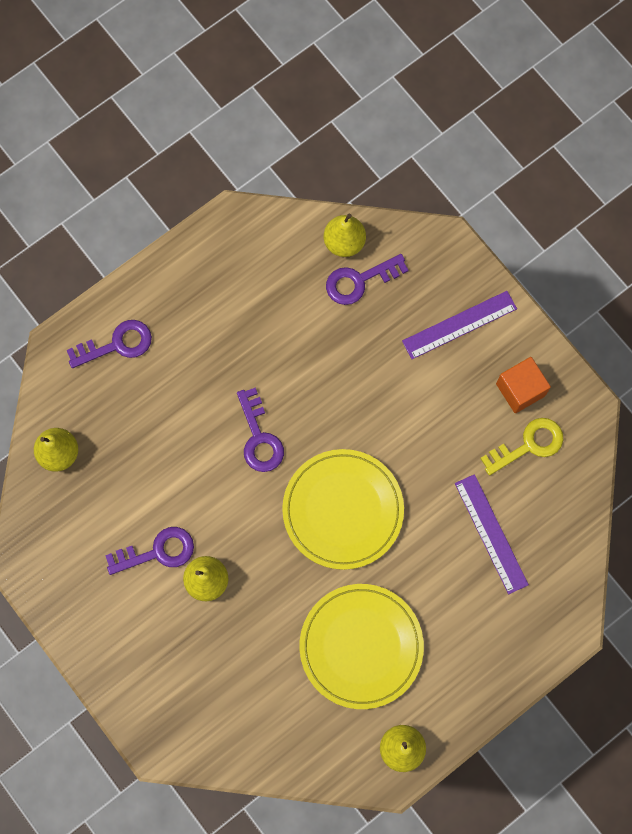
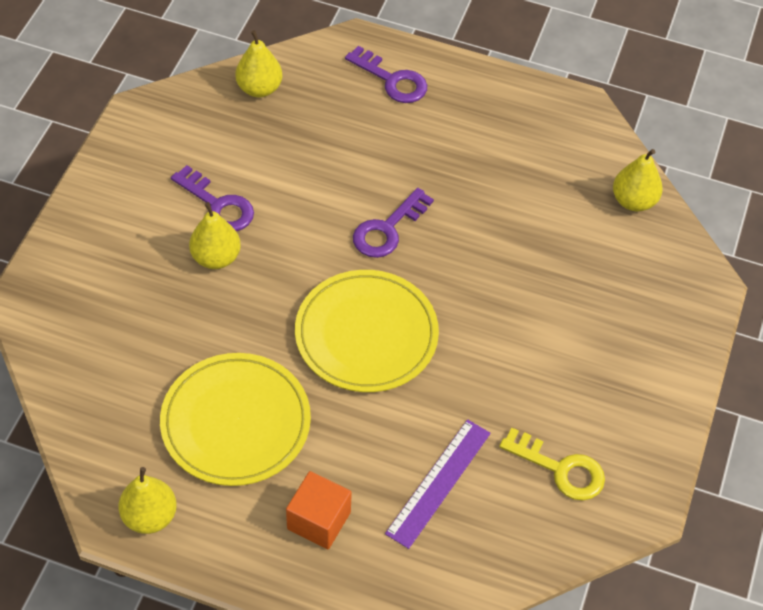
camera: 55 degrees right, 20 degrees down
(359, 281) = (607, 232): purple key -> none
(459, 324) = (635, 339): purple ruler -> none
(520, 389) = (613, 430): orange cube -> orange cube (319, 520)

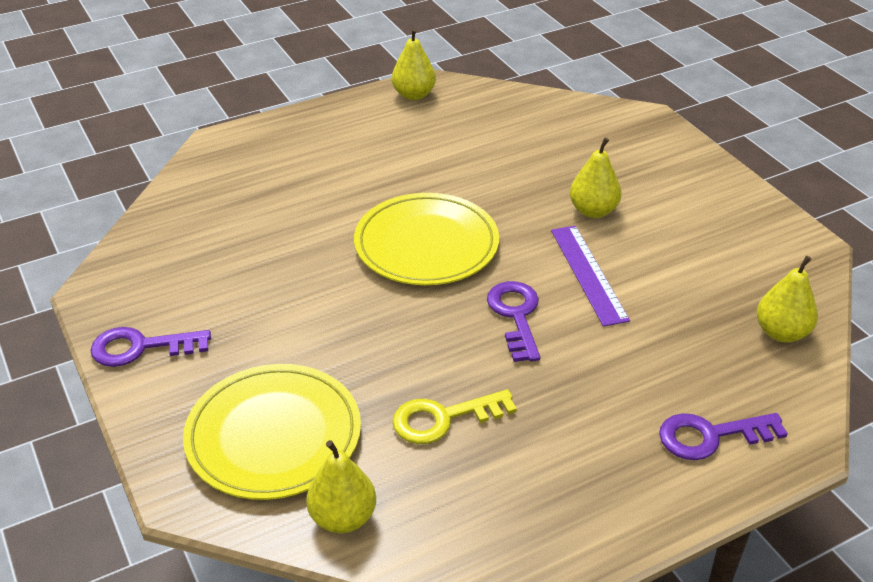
camera: 135 degrees right, 15 degrees down
(218, 205) = (649, 237): purple key -> purple key (141, 347)
(236, 422) = (434, 152): yellow plate -> yellow plate (273, 436)
(319, 520) = (317, 149): orange cube -> none
(439, 483) = (265, 209): purple ruler -> purple ruler (588, 274)
(560, 469) = (185, 270): yellow key -> yellow key (443, 418)

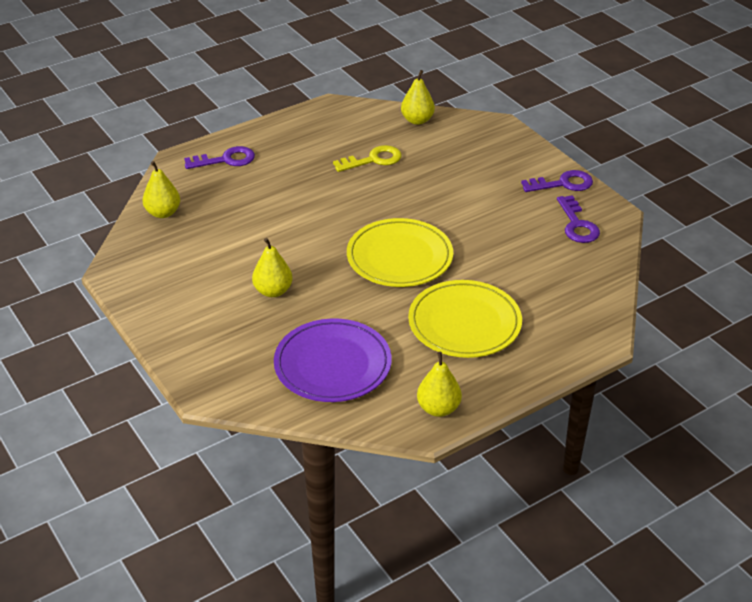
camera: 175 degrees right, 0 degrees up
(273, 436) = (464, 148): yellow plate -> yellow plate (464, 323)
(516, 316) = (333, 213): purple key -> purple key (577, 225)
(518, 134) = (332, 364): none -> purple plate
(588, 274) = (283, 242): purple ruler -> none

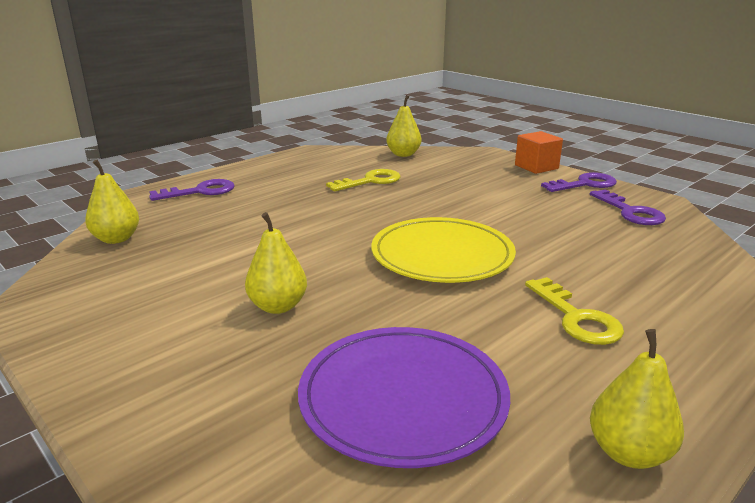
camera: 10 degrees left, 15 degrees down
(464, 323) = (576, 318): yellow plate -> yellow key
(534, 153) = (536, 167): none -> orange cube

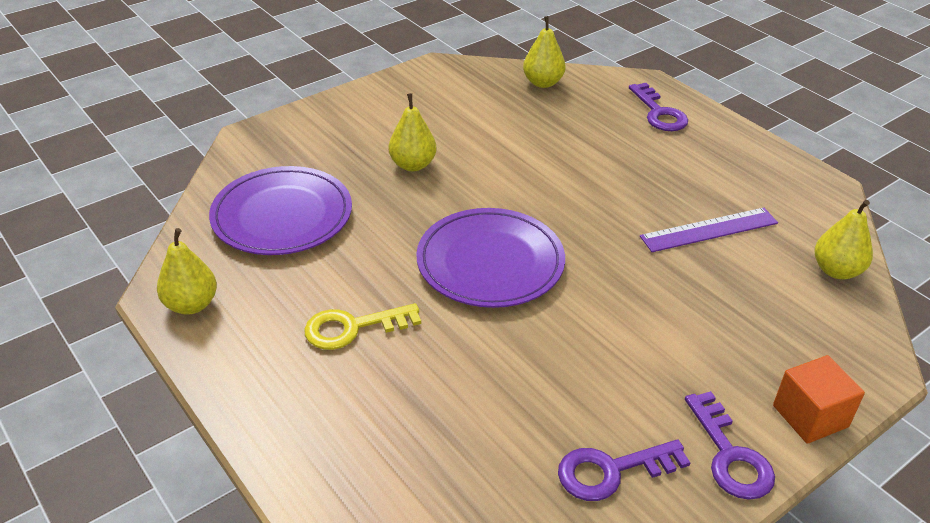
camera: 95 degrees right, 15 degrees up
(370, 181) = (709, 230): yellow key -> purple ruler
(442, 255) = (490, 262): yellow plate -> purple plate

